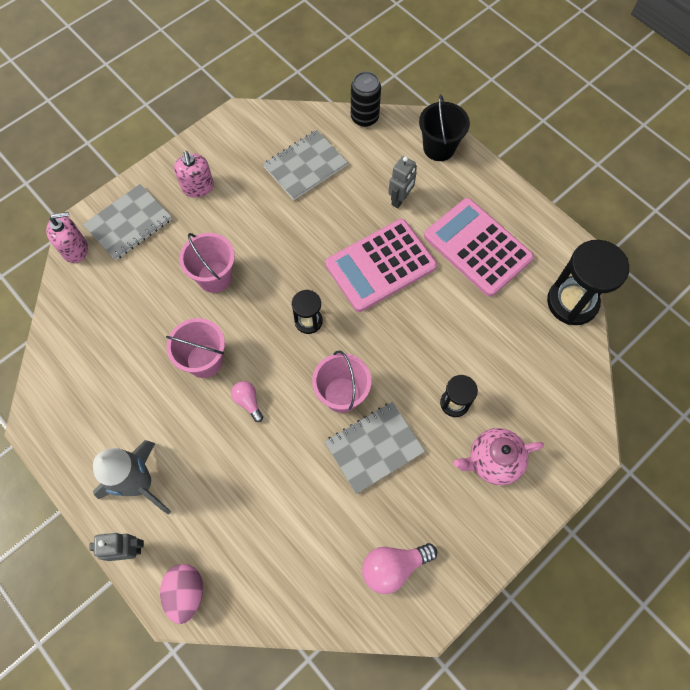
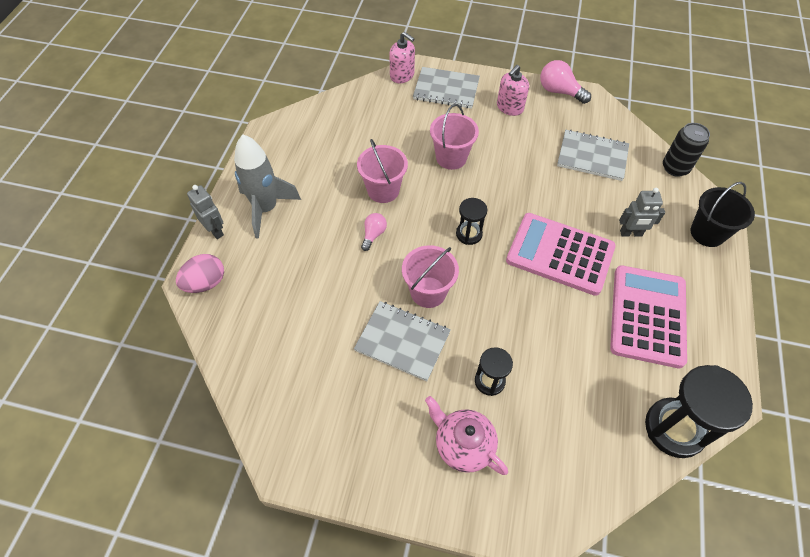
camera: 55 degrees right, 10 degrees down
(393, 567) = (313, 416): pink light bulb -> pink light bulb (559, 91)

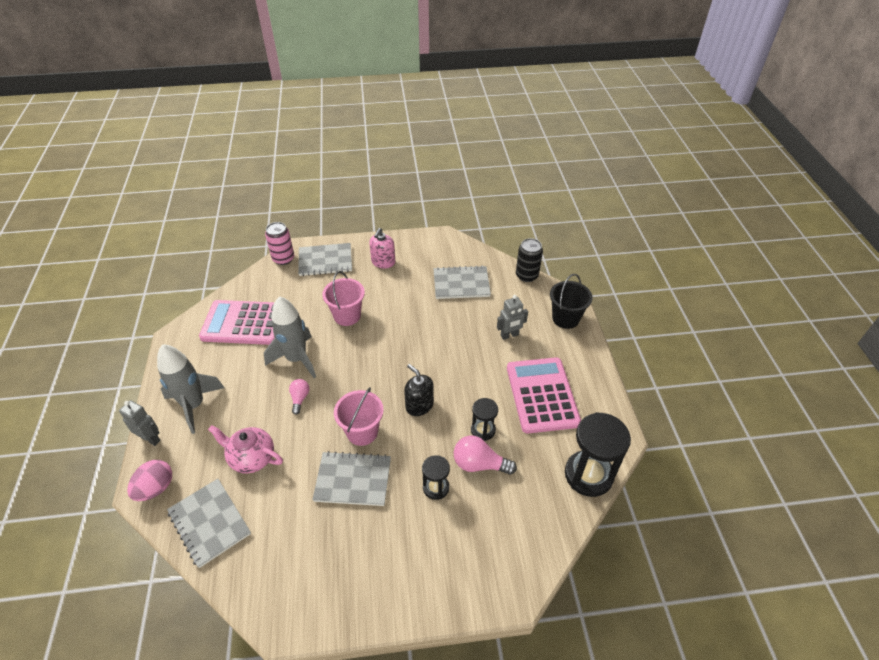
camera: 20 degrees left, 10 degrees down
(245, 336) = (209, 523): none -> grey notebook
(383, 190) = (296, 359): pink bucket -> grey rocket
(402, 75) = (283, 259): pink soap dispenser -> pink can
(463, 445) = (430, 547): pink teapot -> pink teapot (251, 458)
(469, 234) = (381, 374): black hourglass -> black hourglass (483, 430)
(500, 283) = (419, 405): none -> black soap dispenser
(559, 91) = (419, 239): pink light bulb -> pink light bulb (479, 464)
(560, 254) = (460, 368): pink calculator -> pink calculator (244, 323)

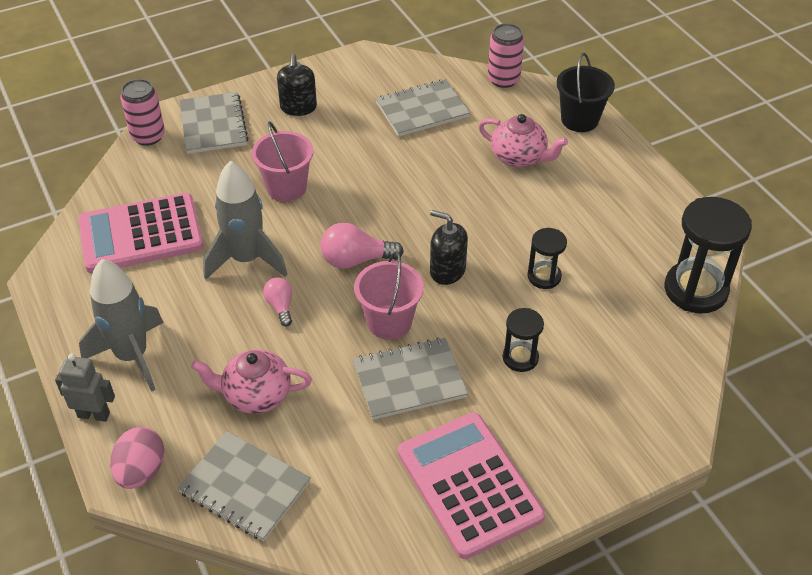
camera: 20 degrees left, 0 degrees up
(325, 261) = (213, 125): grey notebook -> grey notebook turned 75 degrees counterclockwise
(383, 262) = (298, 107): pink soap dispenser -> black soap dispenser
(479, 464) = (560, 316): pink light bulb -> pink light bulb (356, 260)
(509, 335) = (519, 157): grey robot -> pink teapot
(526, 275) = (503, 79): black can -> pink can
(542, 395) = (595, 217): pink calculator -> pink calculator (469, 484)

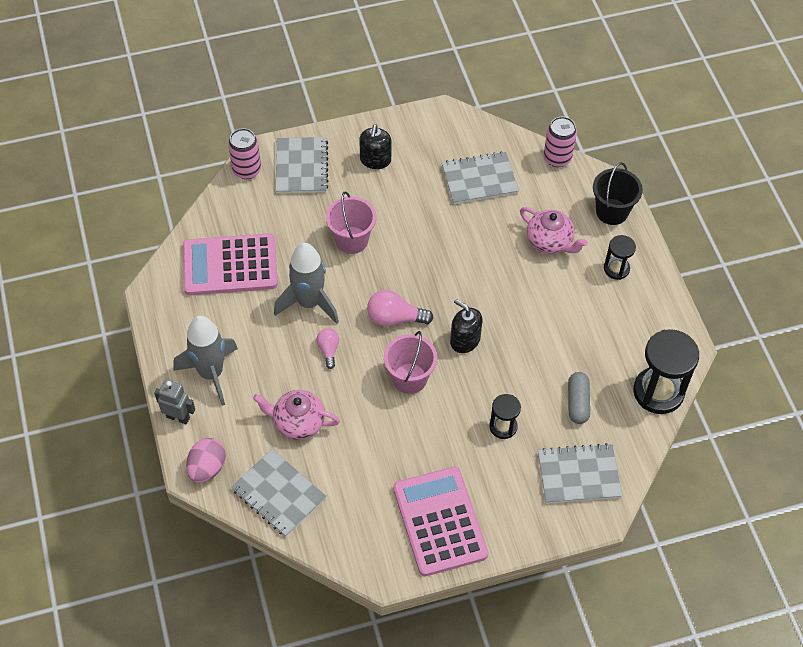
camera: 10 degrees right, 10 degrees up
(409, 380) = (414, 430): grey notebook -> grey notebook (578, 475)
(544, 276) = (540, 359): black hourglass -> black hourglass (616, 269)
(603, 316) = (577, 402): none -> grey capsule

